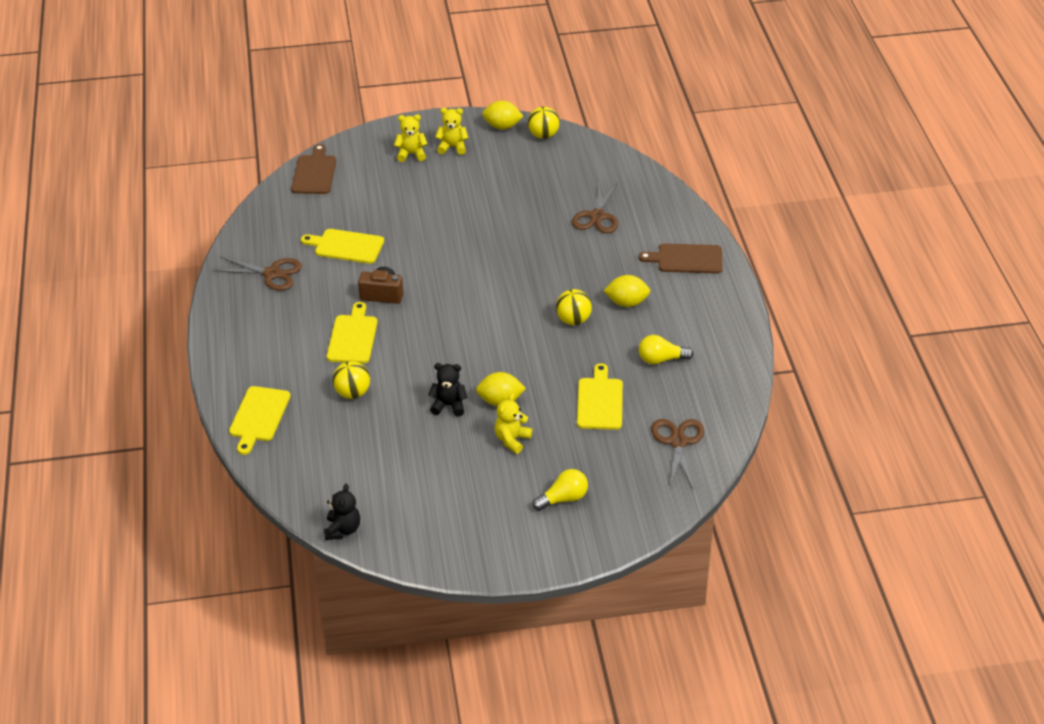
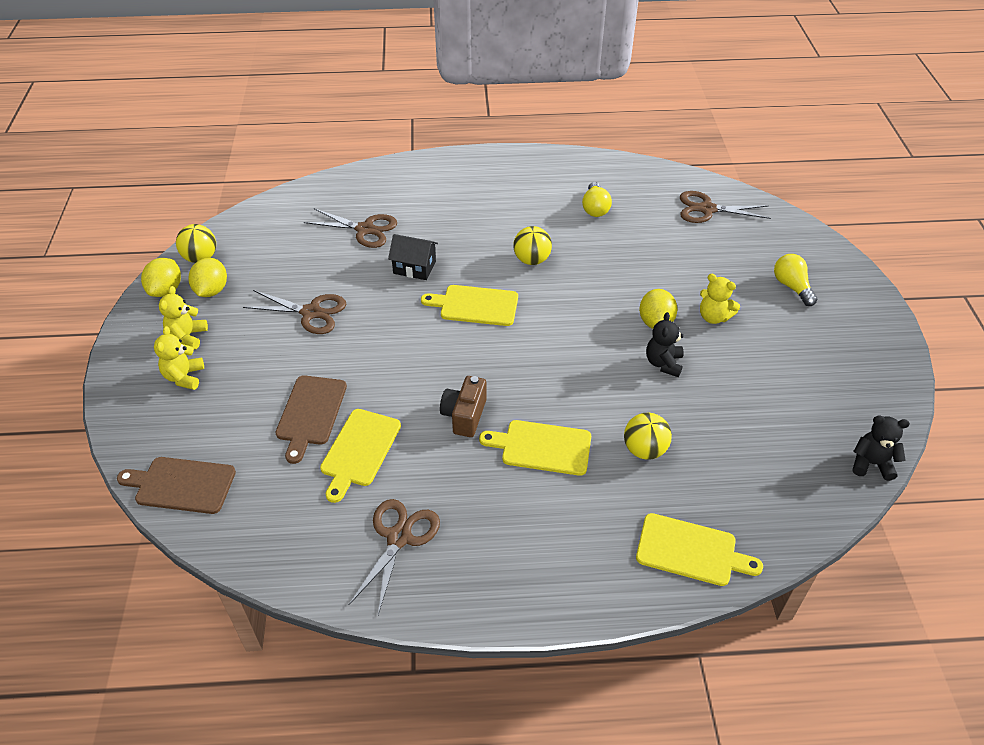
camera: 85 degrees left, 5 degrees up
(486, 202) = (311, 312): none -> brown scissors
(551, 251) = (414, 267): none -> black house
(599, 401) = (654, 252): yellow cutting board -> yellow cutting board (475, 305)
(626, 303) = (509, 222): yellow lemon -> yellow lemon (212, 290)
(686, 259) = (449, 178): brown cutting board -> brown cutting board (311, 413)

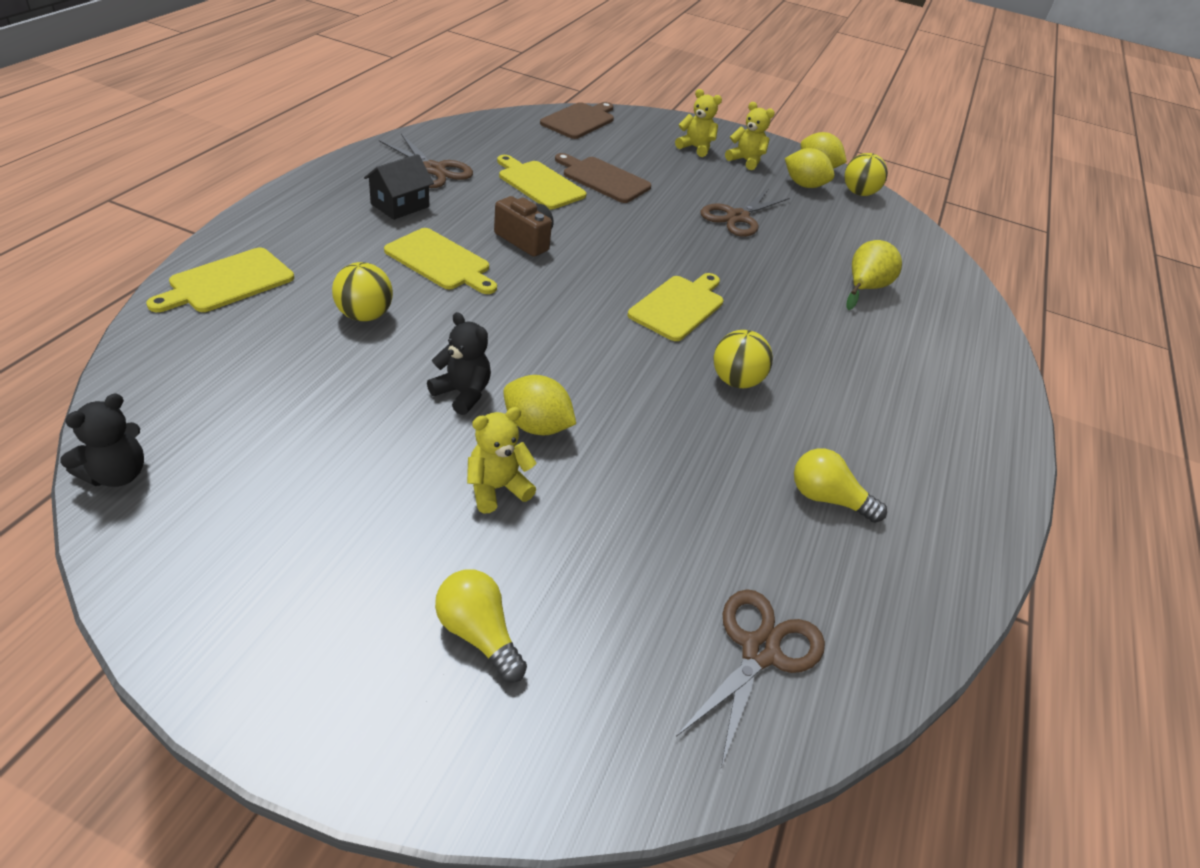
camera: 110 degrees right, 5 degrees down
(365, 229) = (864, 288): brown scissors -> yellow pear
(414, 267) = (774, 294): black house -> black house (400, 205)
(542, 447) = (441, 261): yellow cutting board -> yellow cutting board turned 90 degrees clockwise
(791, 287) = (478, 634): yellow light bulb -> yellow light bulb turned 135 degrees counterclockwise

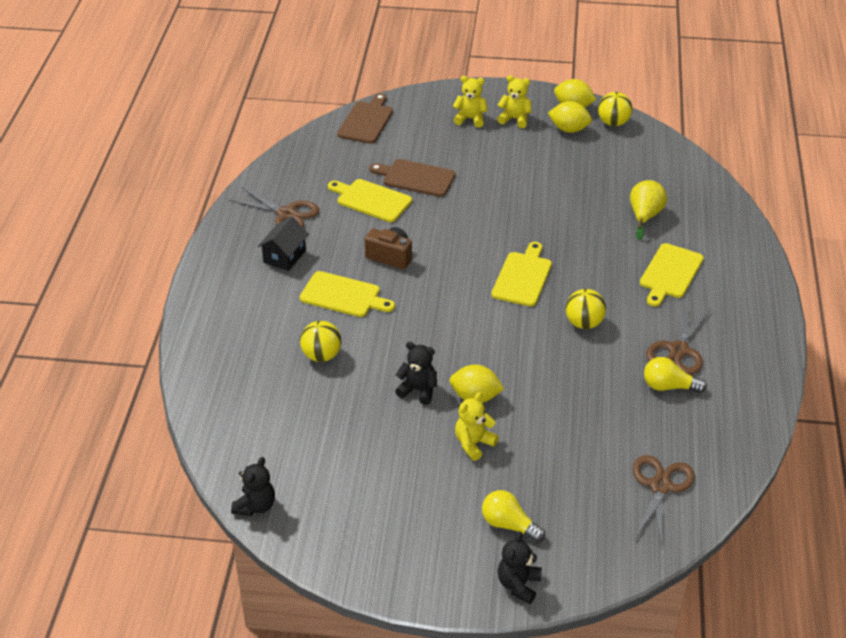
camera: 10 degrees left, 0 degrees up
(227, 282) = (216, 361): yellow cutting board -> yellow cutting board (670, 273)
(433, 753) = (518, 585): none -> black teddy bear
(737, 217) = (531, 181): brown scissors -> brown scissors (678, 350)

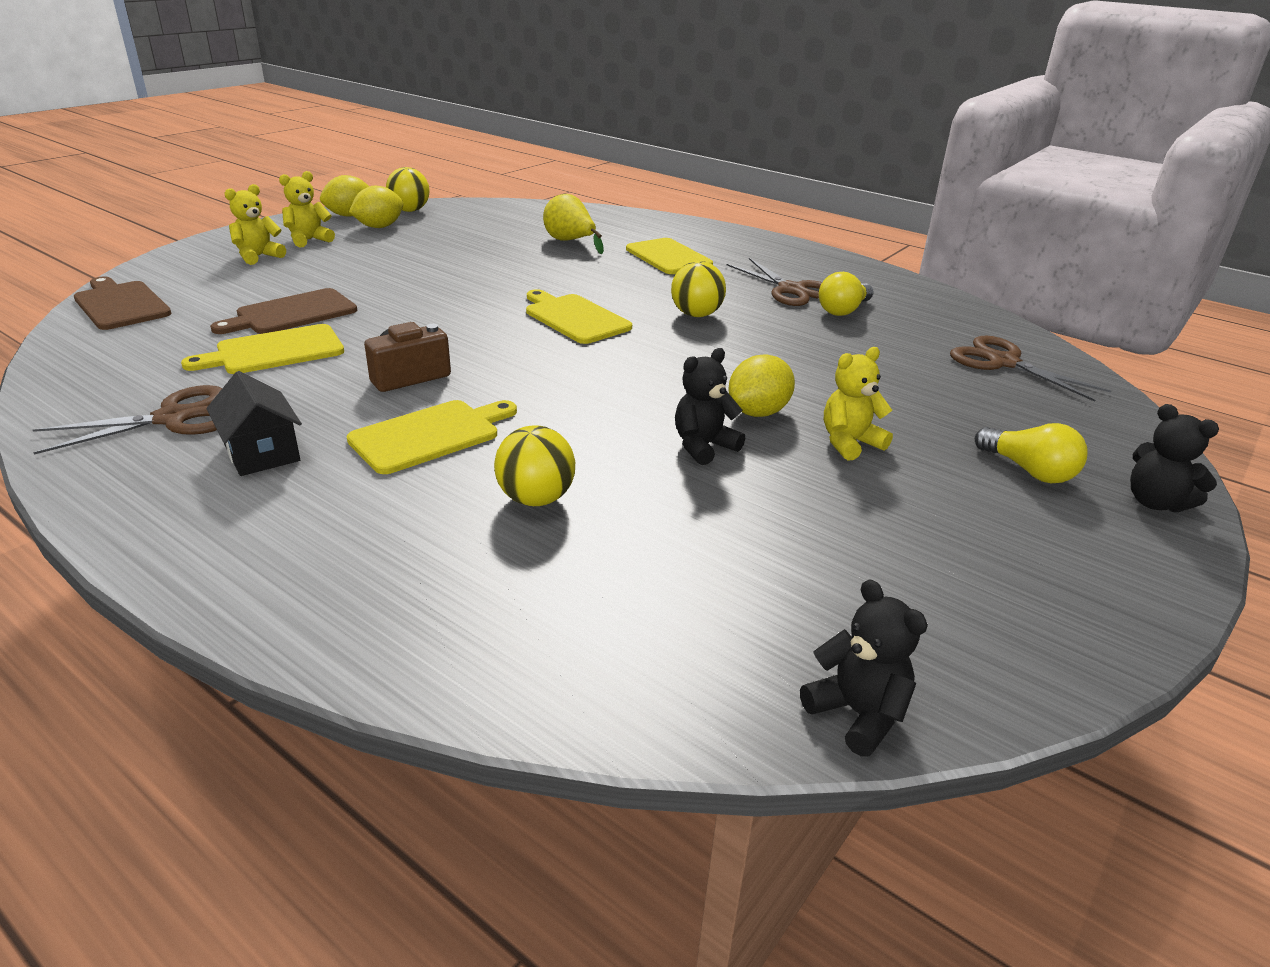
camera: 60 degrees left, 10 degrees down
(474, 444) = (849, 443): yellow teddy bear -> yellow teddy bear turned 75 degrees clockwise
(509, 525) = (1029, 471): yellow light bulb -> yellow light bulb turned 105 degrees counterclockwise

